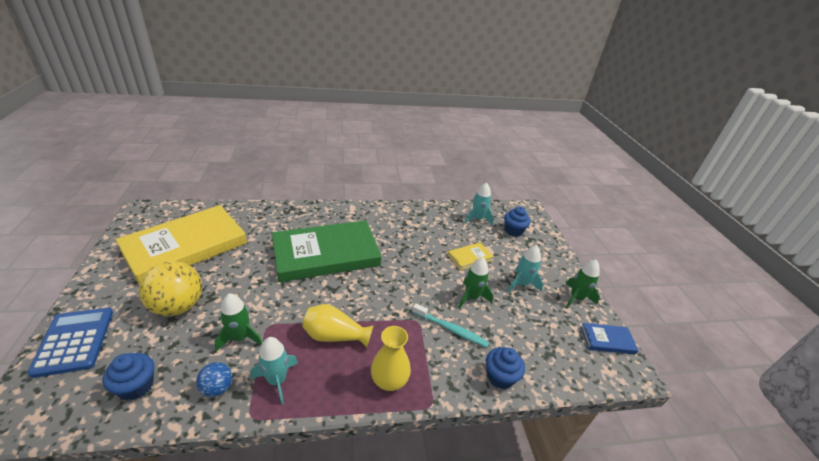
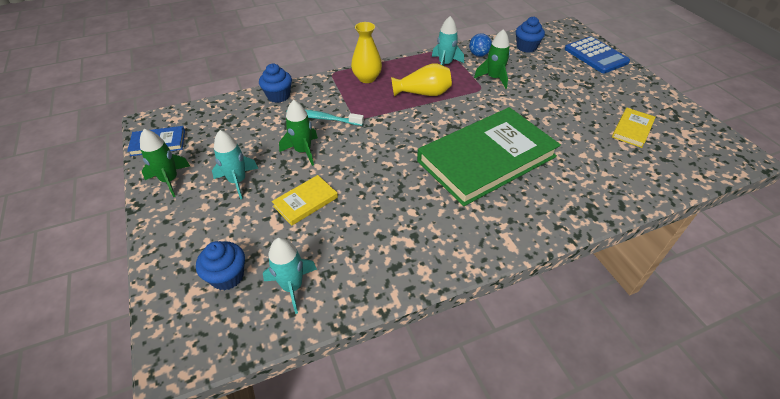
camera: 170 degrees right, 10 degrees up
(178, 306) = (563, 85): yellow ball -> none
(185, 246) = (632, 129): yellow book -> yellow book, size x0.42

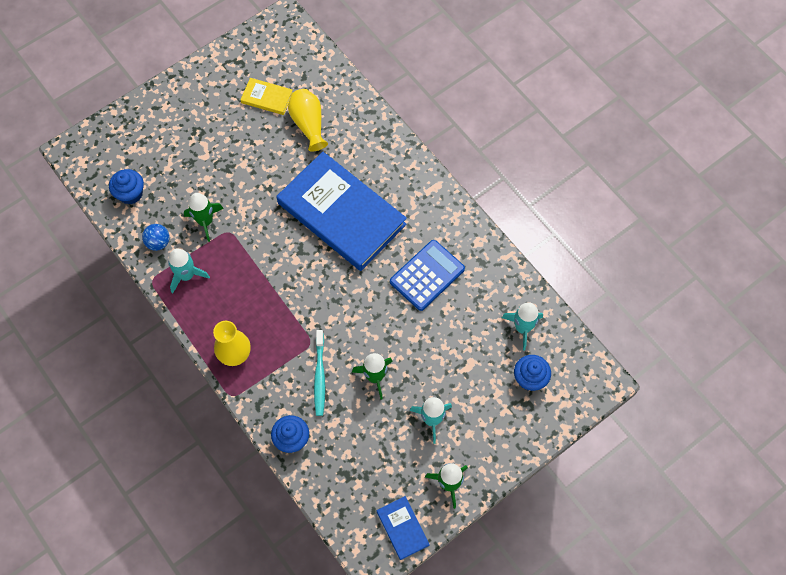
camera: 105 degrees left, 20 degrees up
(305, 202) = (438, 350): yellow book -> none
(423, 93) = (251, 287): yellow vase -> yellow vase (308, 124)
(486, 159) = (341, 214): green book -> blue book
(596, 56) = (136, 123): blue calculator -> blue calculator (427, 275)

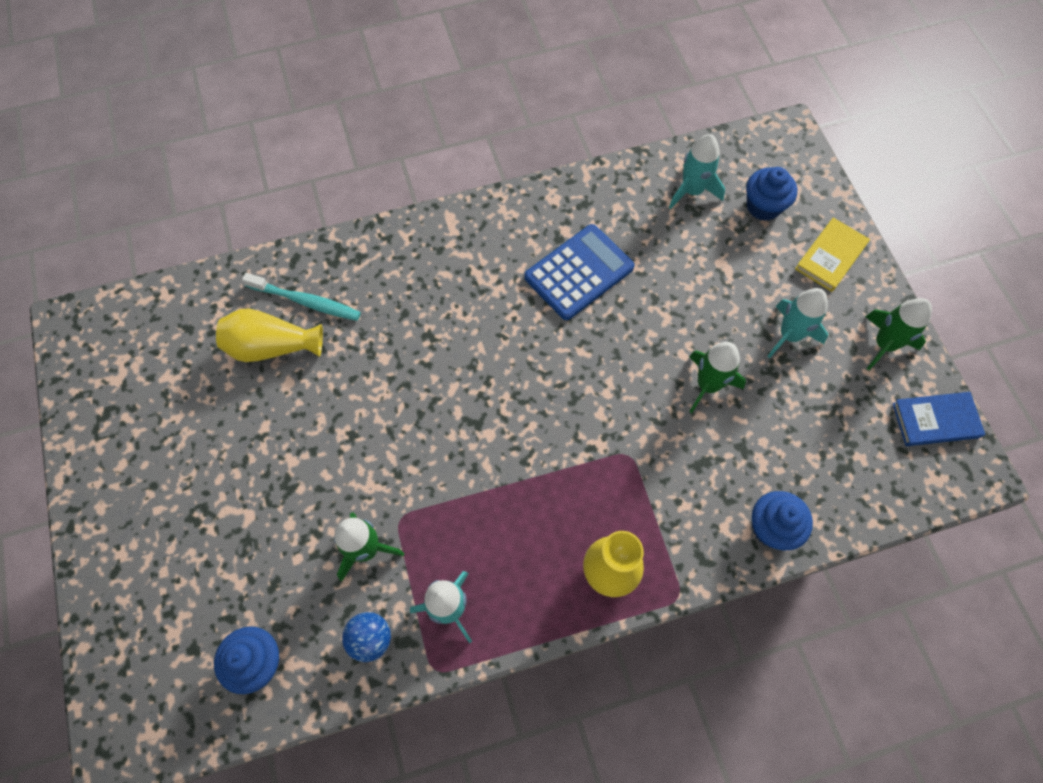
camera: 70 degrees left, 0 degrees up
(267, 98) = (194, 391): yellow book -> yellow book (830, 256)
(319, 376) = (685, 458): turquoise toothbrush -> turquoise toothbrush (306, 301)
(341, 214) = (440, 348): blue book -> none
(427, 275) = (579, 272): blue calculator -> blue calculator turned 75 degrees clockwise

